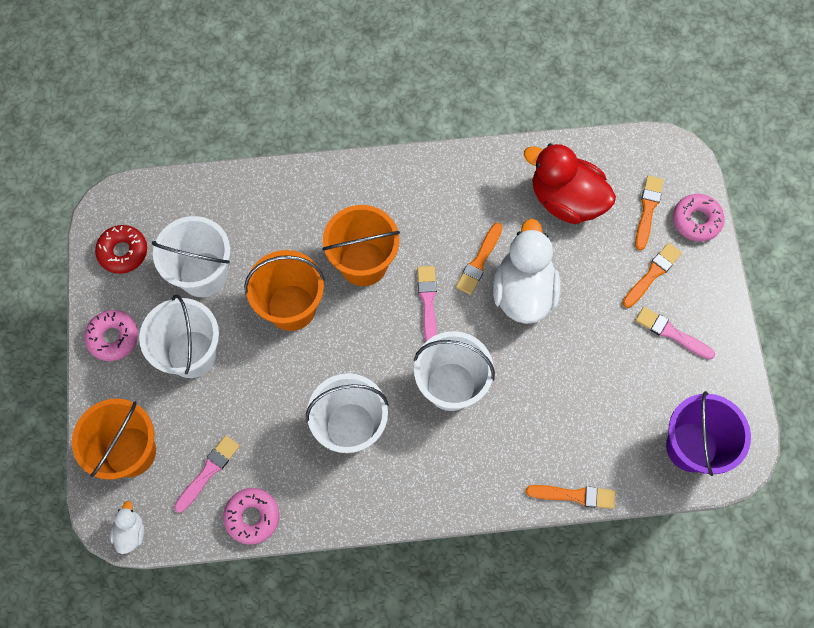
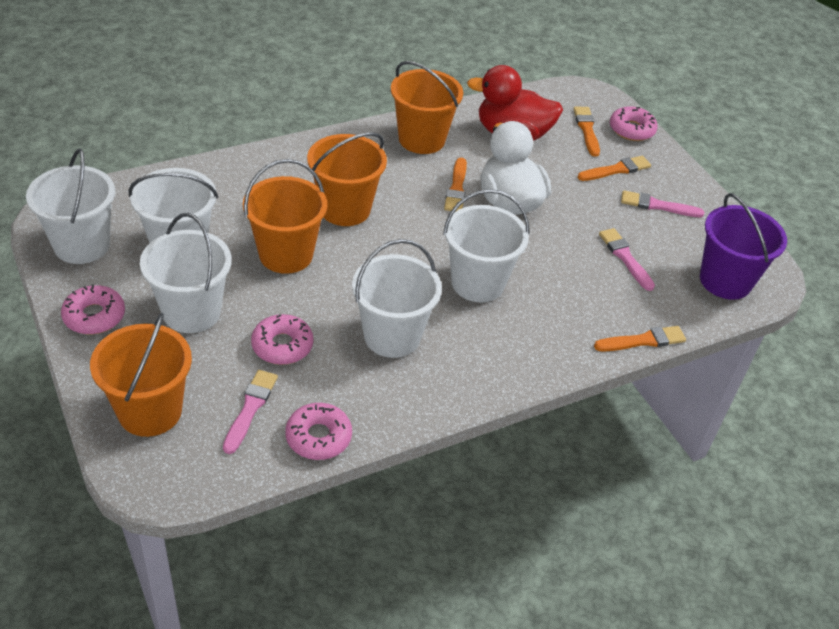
camera: 25 degrees left, 25 degrees down
(123, 252) = (82, 245): red donut -> white bucket
(131, 532) = (178, 487): white duck -> none
(255, 412) = (282, 346): none -> pink donut
(428, 302) = (422, 225): pink brush -> pink brush (625, 257)
(471, 186) = (421, 139): none -> orange bucket
(652, 274) = (616, 170): orange brush -> orange brush turned 45 degrees clockwise

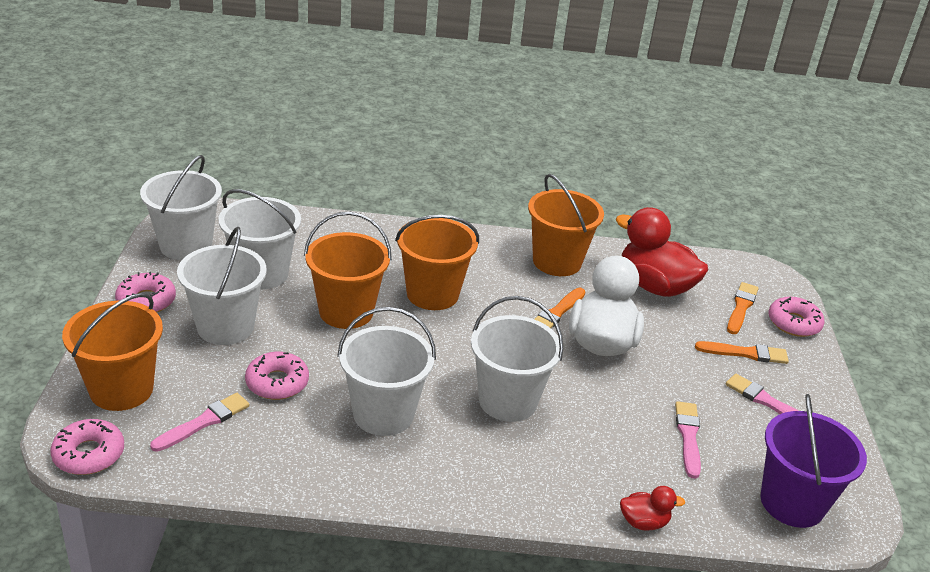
camera: 30 degrees right, 10 degrees down
(318, 437) = (240, 471): pink donut -> pink donut (89, 454)
(643, 340) = (643, 522): orange brush -> red duck

